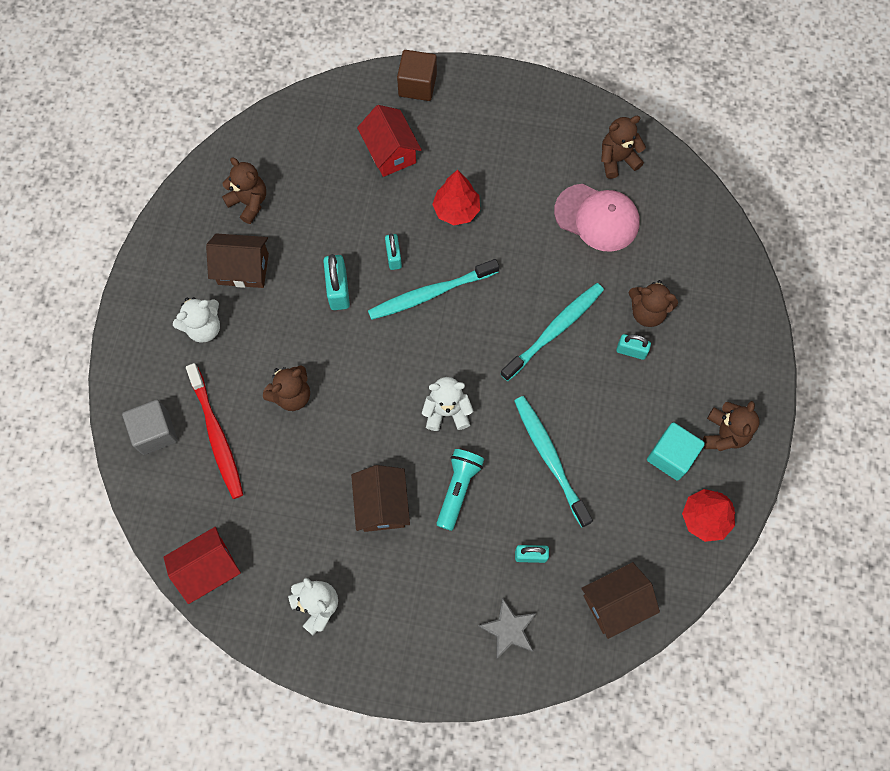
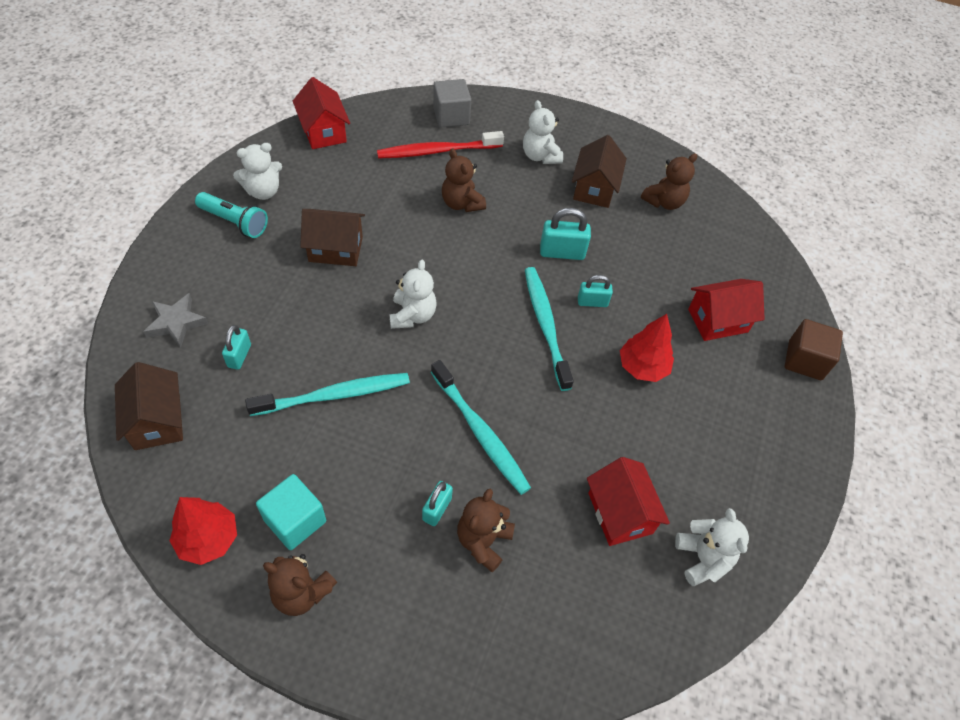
camera: 95 degrees right, 15 degrees down
(458, 489) = (330, 309): turquoise flashlight -> turquoise flashlight (235, 222)
(597, 218) = (620, 513): pink cap -> red house
(617, 160) = (702, 558): brown teddy bear -> white teddy bear

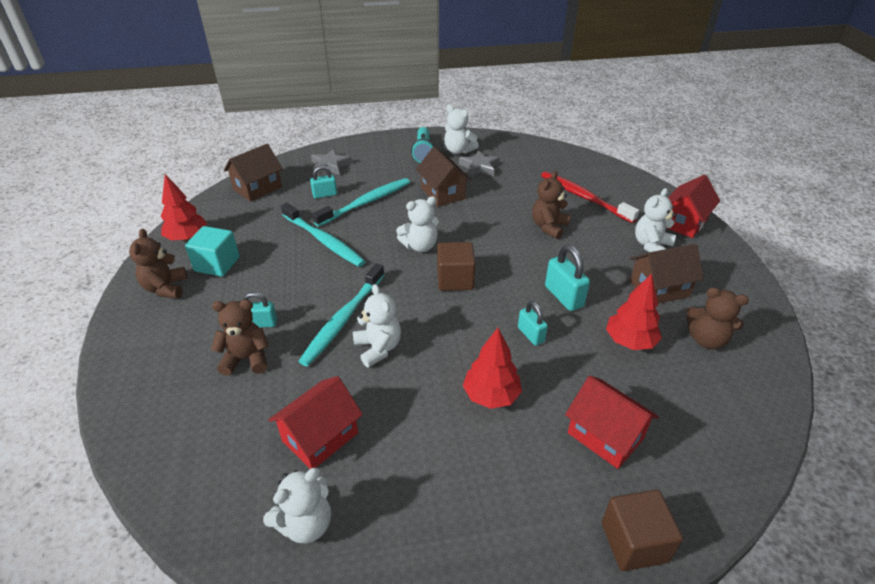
camera: 65 degrees right, 15 degrees down
(313, 193) = (479, 167): none -> grey star
(323, 132) = (536, 149): red house -> red house (683, 222)
(451, 116) = (626, 189): grey cube -> none
(485, 314) = (455, 279): none -> brown cube
(539, 421) = (378, 348): none -> white teddy bear
(545, 325) = (477, 315): turquoise toothbrush -> turquoise toothbrush (366, 202)
(639, 246) = (630, 341): none -> red tree

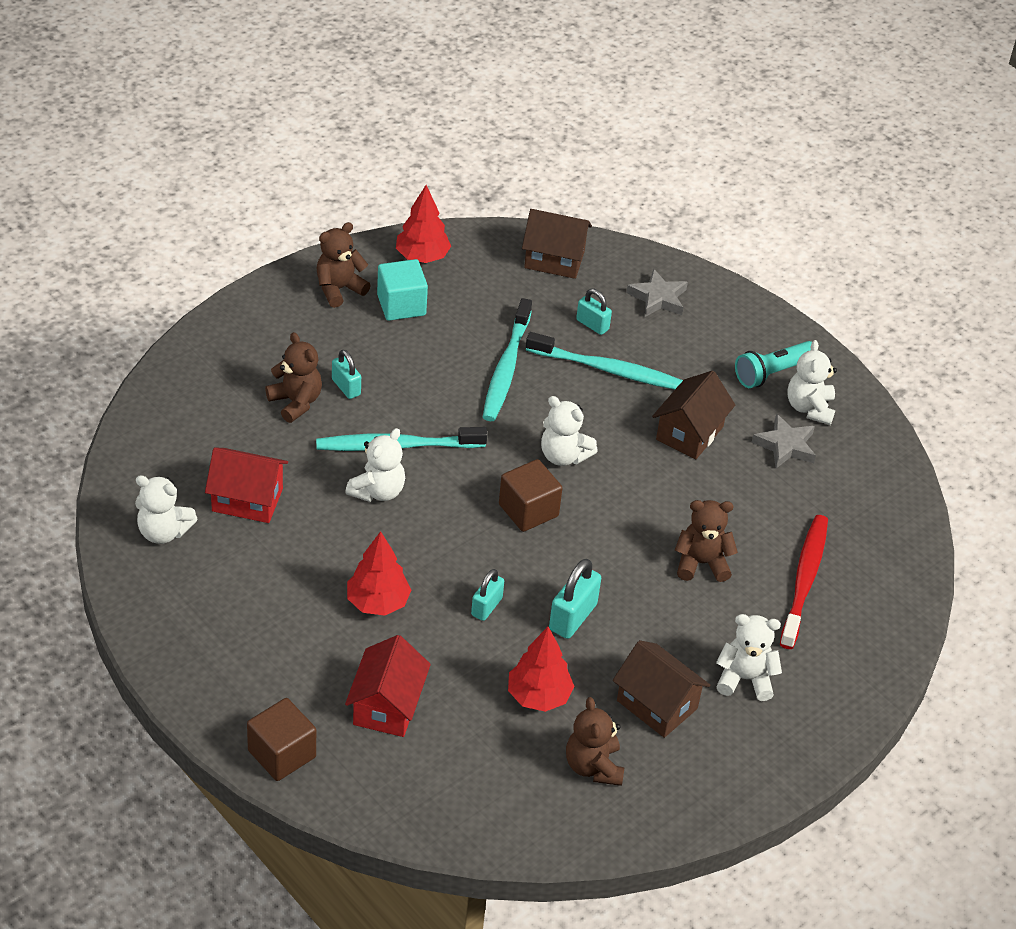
camera: 55 degrees right, 5 degrees up
(683, 222) = (831, 704): red house -> none

